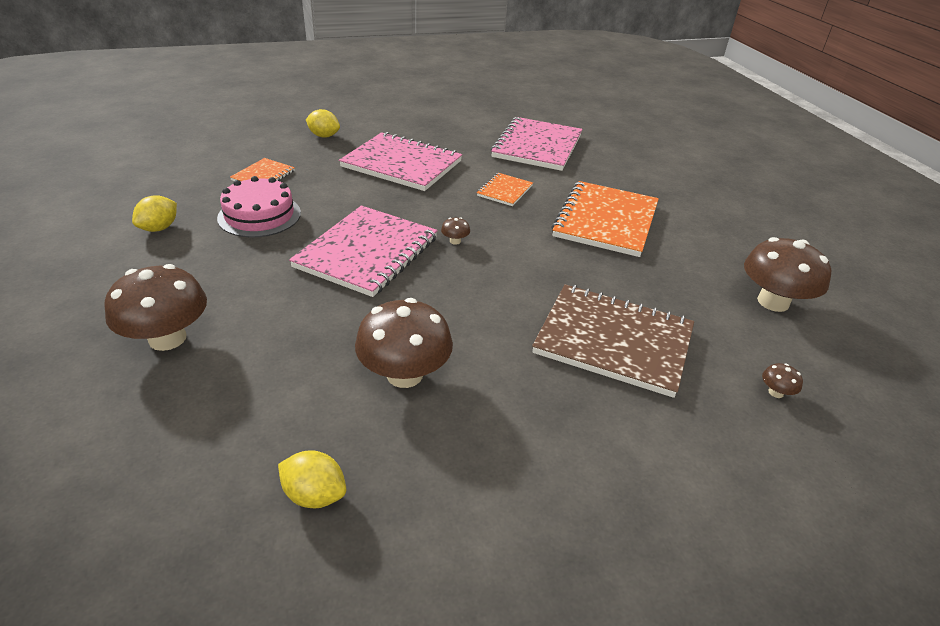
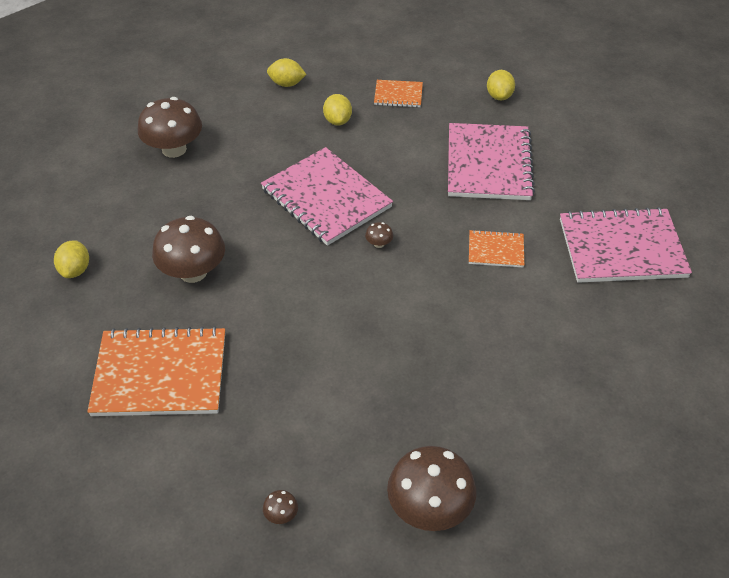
camera: 70 degrees right, 10 degrees up
(259, 215) = (337, 121): pink cake -> yellow lemon
(367, 252) = (326, 198): pink notebook -> pink notebook turned 45 degrees clockwise
(606, 221) = (495, 342): orange notebook -> orange notebook (160, 374)
(613, 341) = (293, 386): brown notebook -> none

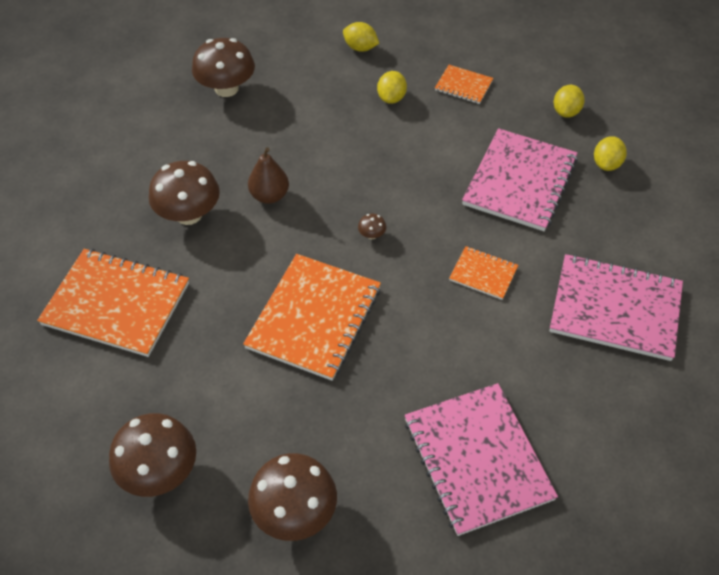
camera: 20 degrees right, 5 degrees up
(75, 270) = (89, 183): yellow lemon -> yellow lemon (606, 164)
(265, 235) = (269, 196): none -> brown pear
(281, 515) = (159, 471): brown mushroom -> brown mushroom, size x2.48
(326, 198) = (343, 175): pink notebook -> pink notebook (477, 459)
(361, 331) = (314, 318): none -> orange notebook

